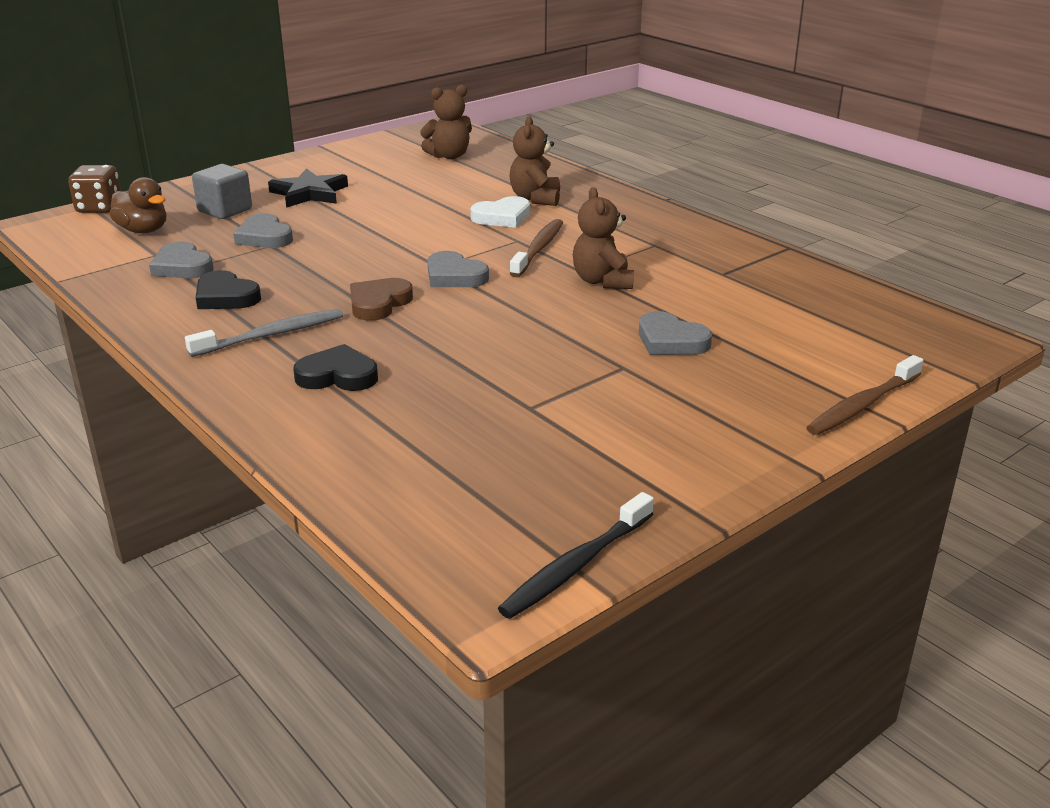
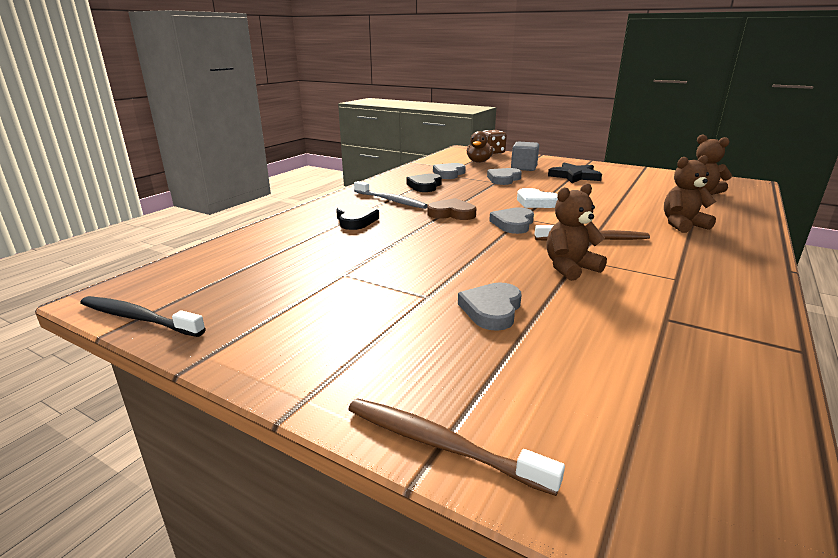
camera: 70 degrees right, 5 degrees down
(502, 217) = (629, 221): white heart -> white heart (536, 202)

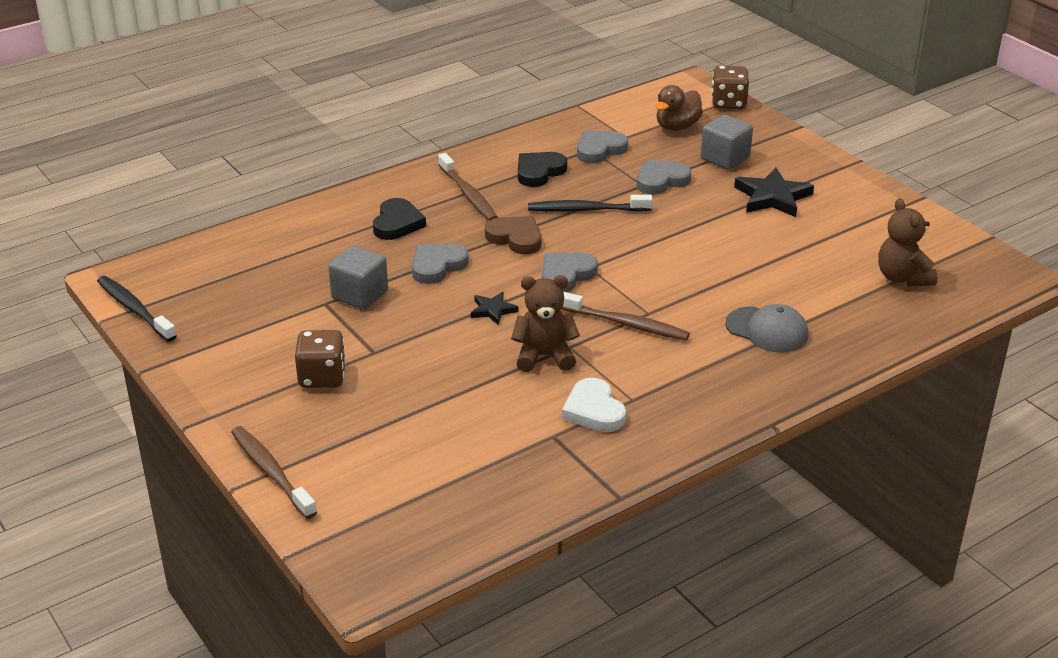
camera: 25 degrees right, 10 degrees up
(370, 262) = (360, 295): none -> grey cube
(391, 200) = (468, 194): grey toothbrush -> brown toothbrush
(399, 327) = (322, 377): none -> brown dice
(478, 195) = (586, 210): none -> black toothbrush
(490, 250) = (493, 310): none -> black star
(491, 310) = (414, 382): grey heart -> grey heart (437, 266)
(536, 202) = (643, 242): white heart -> white heart (594, 410)
(682, 225) = (767, 330): brown teddy bear -> grey cap

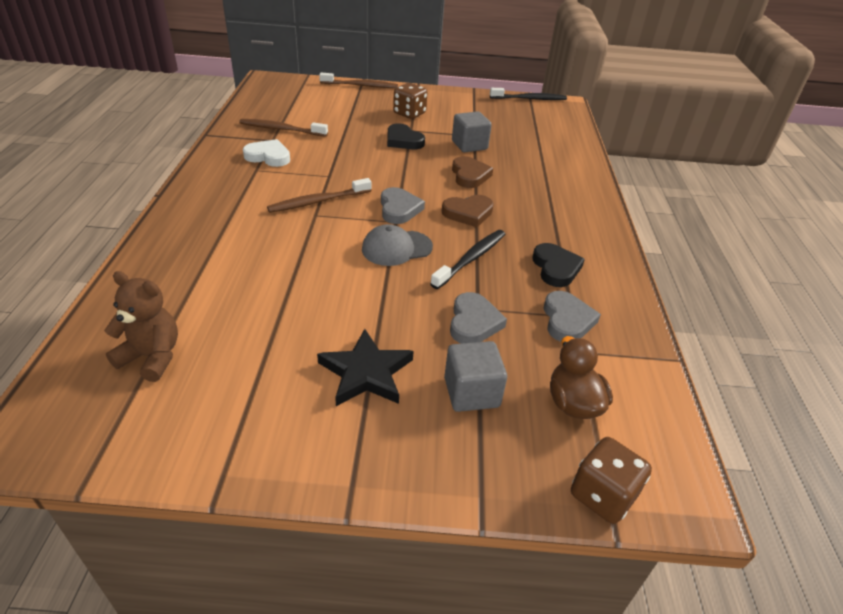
camera: 125 degrees right, 5 degrees up
(397, 223) = (538, 184): black heart -> black heart (403, 140)
(437, 266) = (469, 175): grey heart -> brown heart
(468, 194) = (551, 223): brown toothbrush -> brown toothbrush (281, 129)
(493, 310) = (398, 171): black star -> none
(544, 356) = (333, 165): brown teddy bear -> none
(767, 330) = (223, 245): grey cap -> grey cap (396, 248)

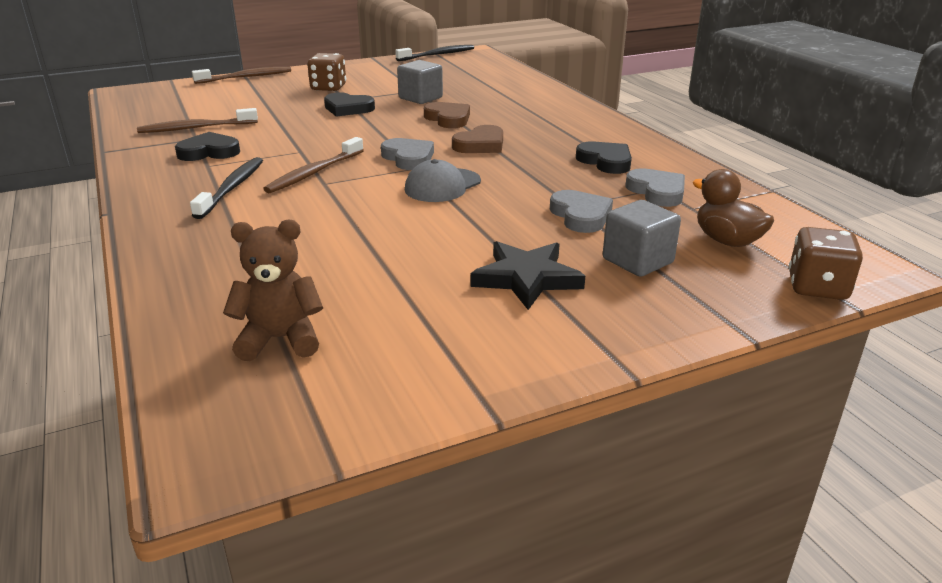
camera: 25 degrees left, 10 degrees down
(268, 156) = (209, 152): white heart -> black heart
(471, 259) = (523, 175): black toothbrush -> black toothbrush (232, 188)

